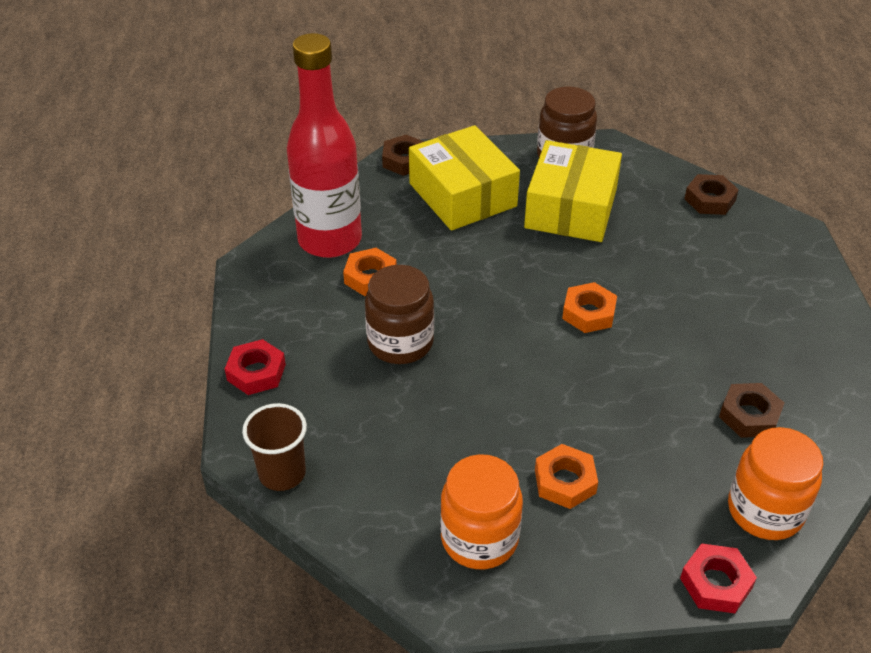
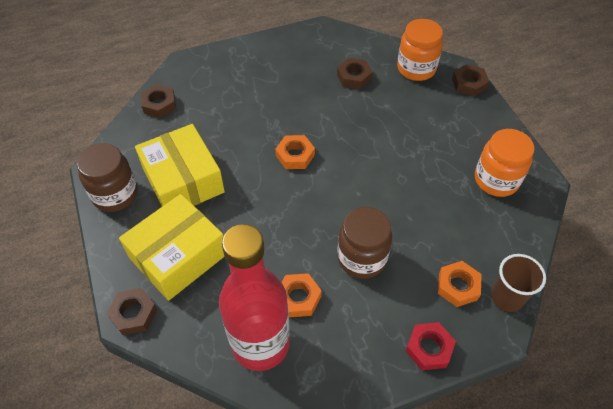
camera: 105 degrees left, 10 degrees up
(565, 481) = (437, 148): orange nut -> orange nut (458, 286)
(571, 208) = (183, 180): yellow box -> yellow box turned 60 degrees clockwise
(716, 583) = (469, 83): red nut -> brown nut

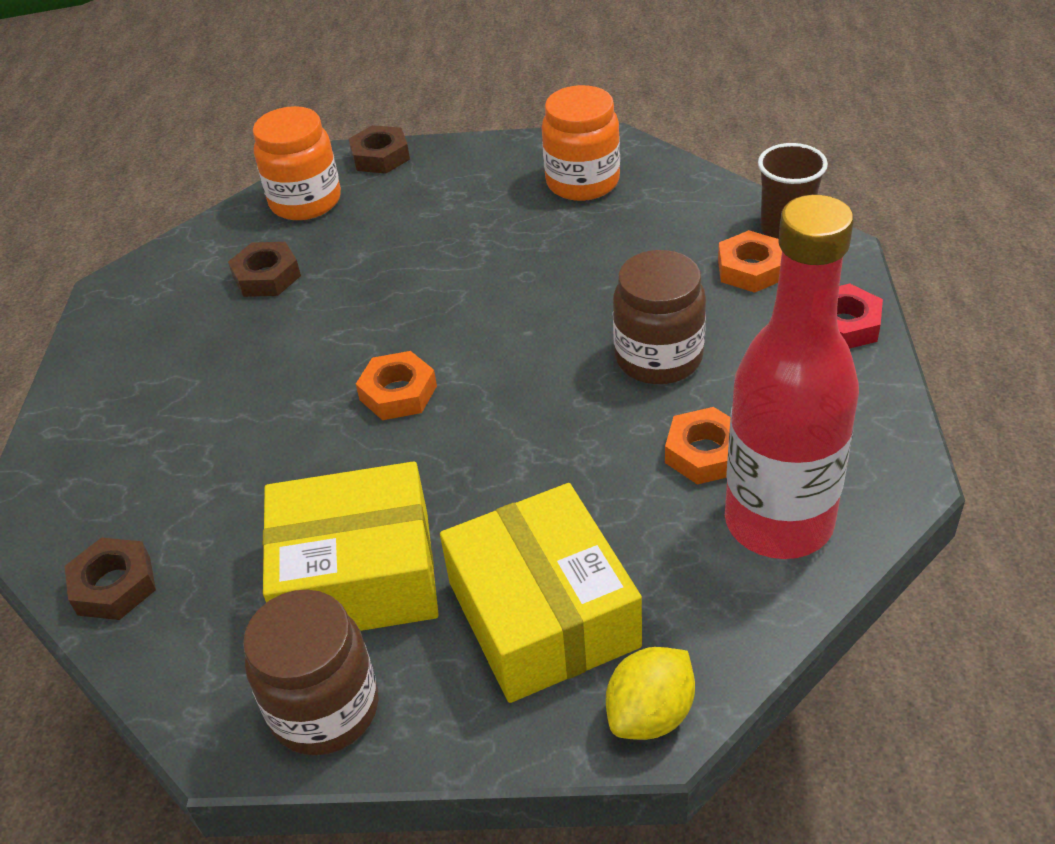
camera: 65 degrees left, 10 degrees down
(133, 314) = (650, 714): brown nut -> yellow lemon

